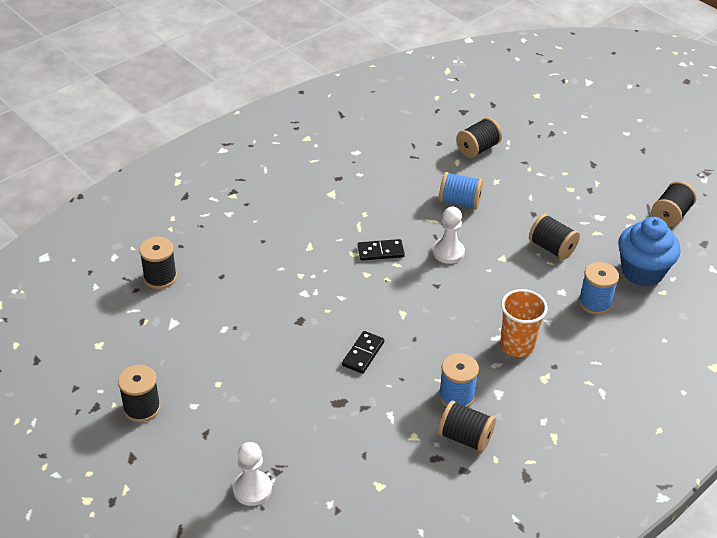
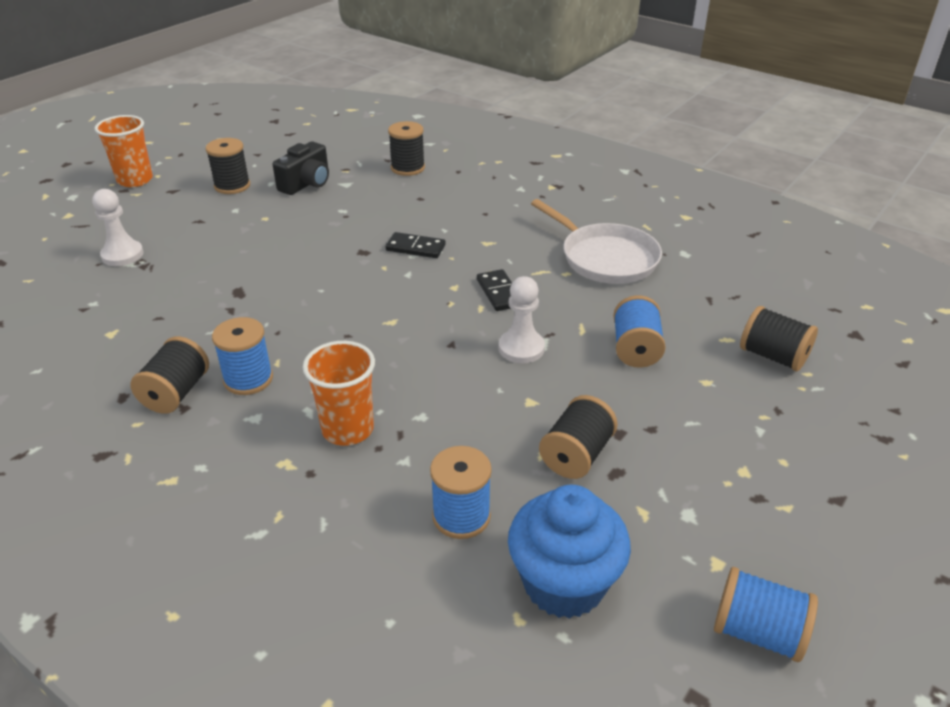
camera: 80 degrees right, 5 degrees down
(92, 492) = (135, 180): none -> orange cup
(161, 351) = (306, 184): none -> black camera
(350, 190) = (605, 258): none -> white pan
(363, 354) = (316, 299): black domino -> black domino (415, 248)
(671, 215) = (757, 632): black spool -> blue spool

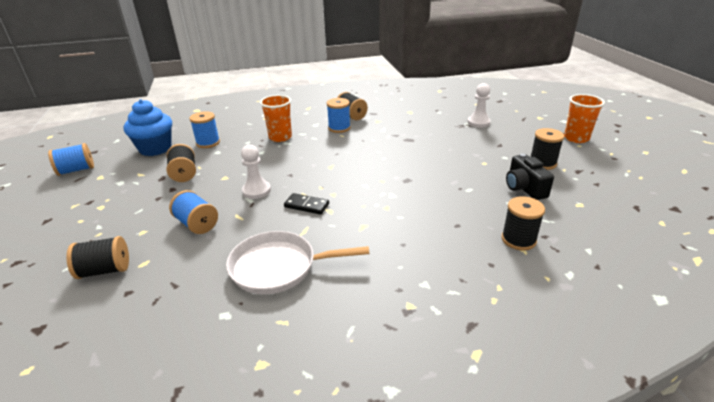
camera: 130 degrees right, 5 degrees down
(415, 248) = (390, 197): black domino -> none

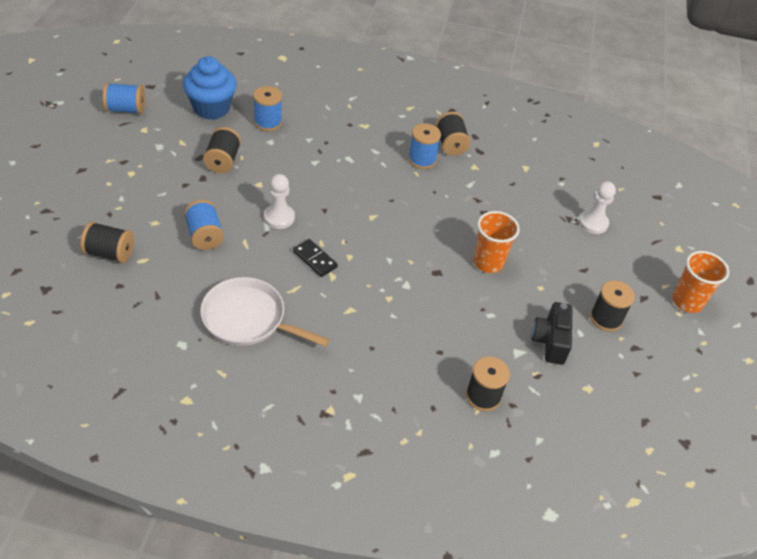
camera: 20 degrees right, 15 degrees up
(280, 137) = (347, 147): orange cup -> orange cup (488, 262)

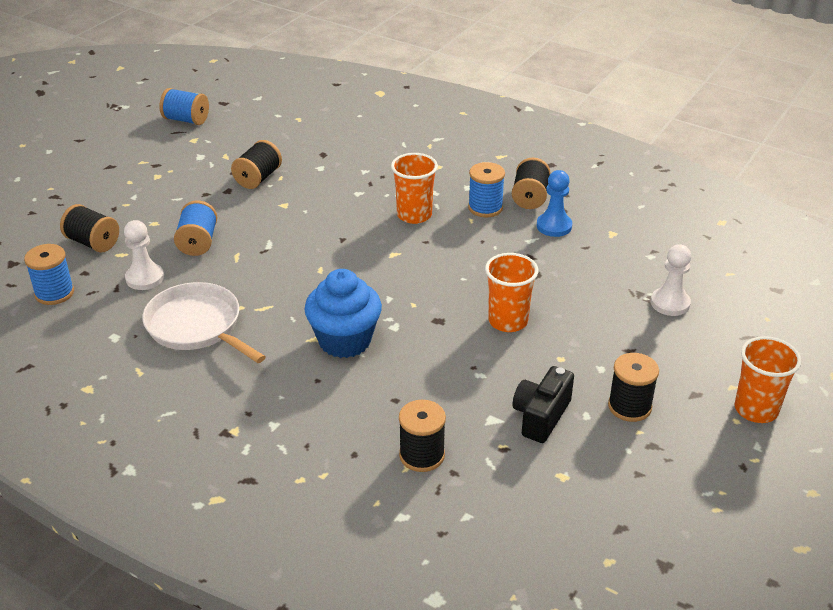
camera: 25 degrees right, 10 degrees down
(211, 108) = (275, 129): blue cupcake -> blue cupcake (345, 341)
(268, 122) = (328, 149): blue spool -> blue spool (54, 293)
(279, 217) = (287, 238): white pawn -> white pawn (145, 278)
(315, 259) = (303, 284): black domino -> none
(370, 176) = (414, 215): none -> orange cup
(481, 168) = (554, 226): none -> blue pawn

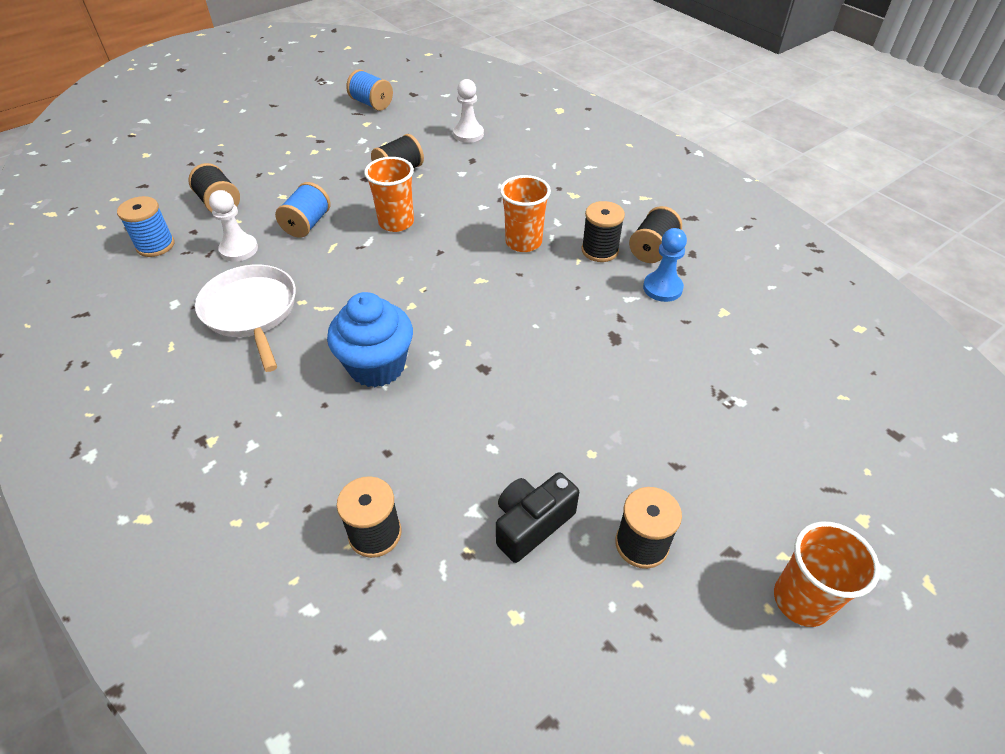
camera: 20 degrees right, 10 degrees up
(485, 208) = (599, 250): blue spool -> black spool
(508, 321) = (556, 389): orange cup -> orange cup (396, 222)
(670, 303) = (753, 417): white pawn -> white pawn (468, 134)

